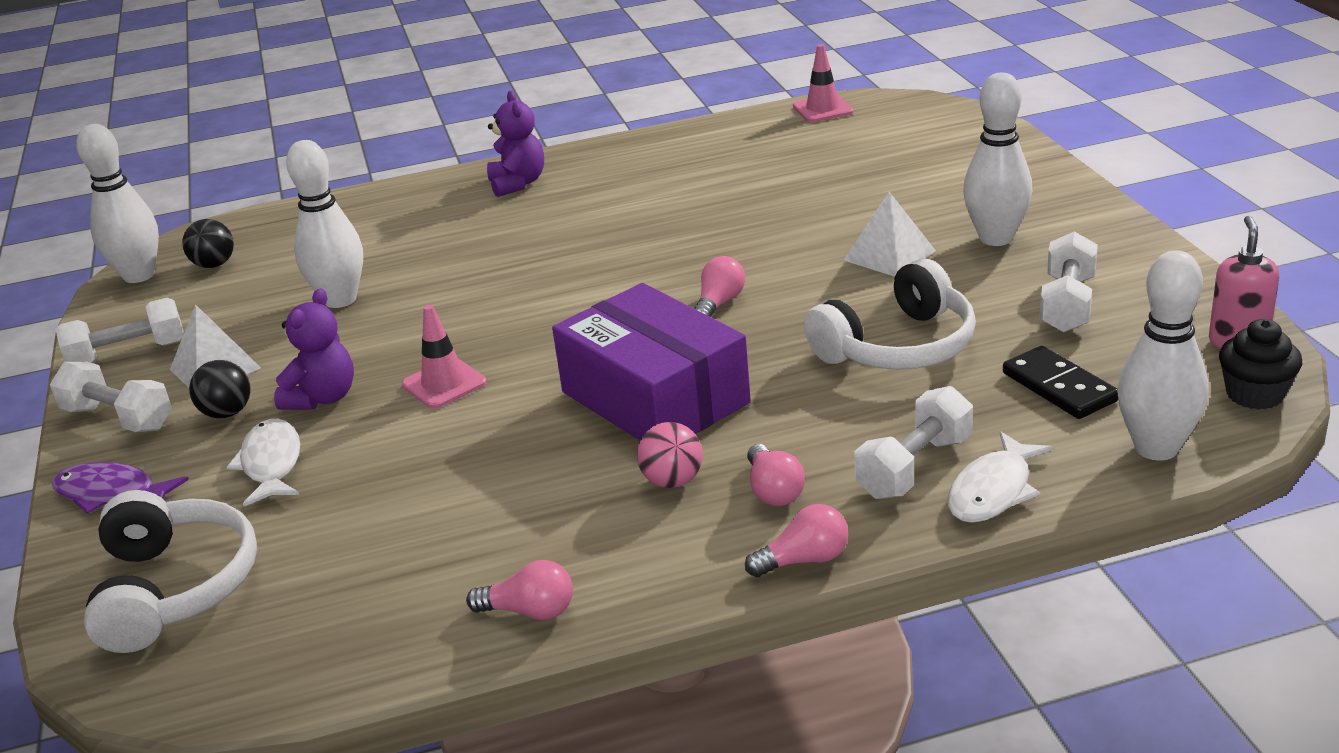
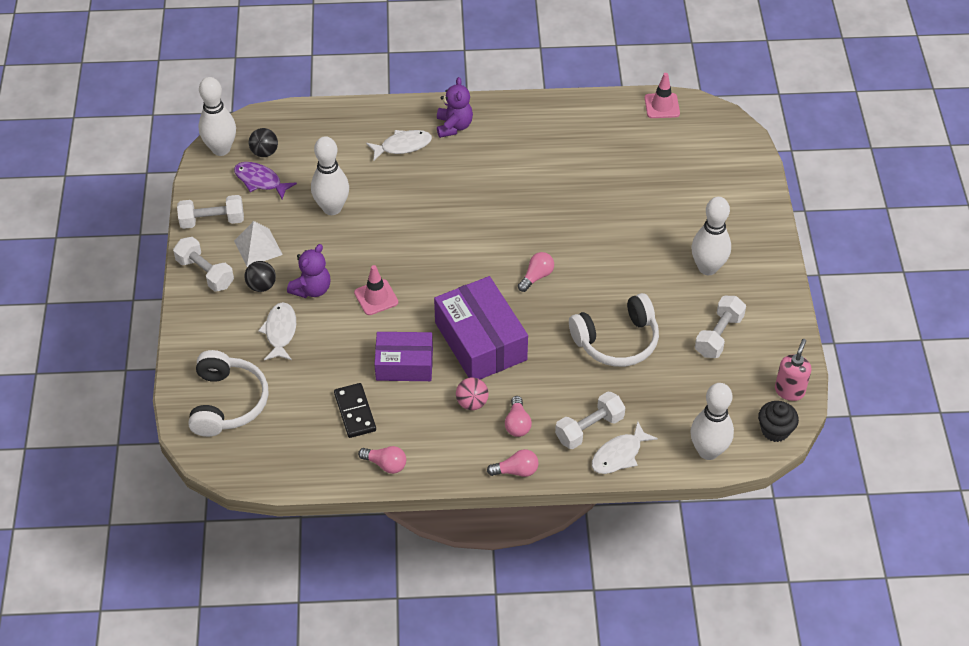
camera: 10 degrees right, 20 degrees up
(111, 493) = (200, 329): purple fish -> purple fish (260, 181)
(442, 216) = (403, 146): none -> white fish
(522, 457) = (404, 364): none -> purple box
(889, 255) = (643, 264): white pyramid -> none
(1059, 387) = (683, 396): black domino -> black domino (355, 412)

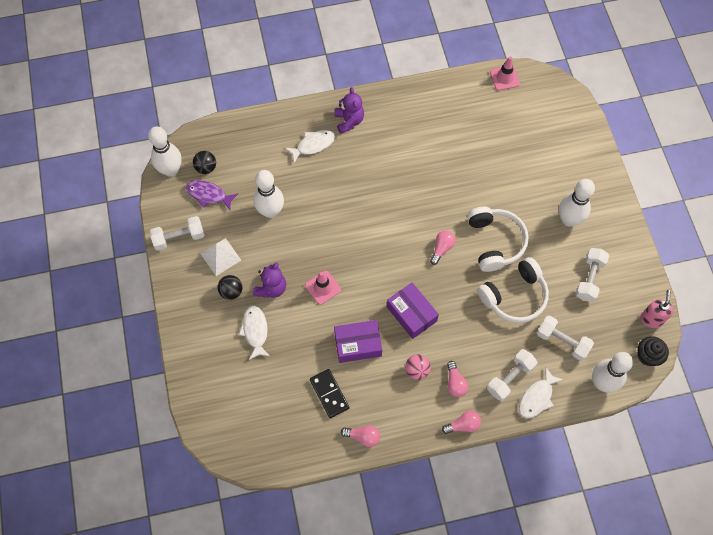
camera: 10 degrees left, 15 degrees up
(205, 273) = (184, 287): white dumbbell -> white dumbbell (562, 341)
(227, 402) = (228, 402): white headphones -> white headphones (495, 242)
(480, 341) = (411, 314): purple box -> purple box, size x0.65

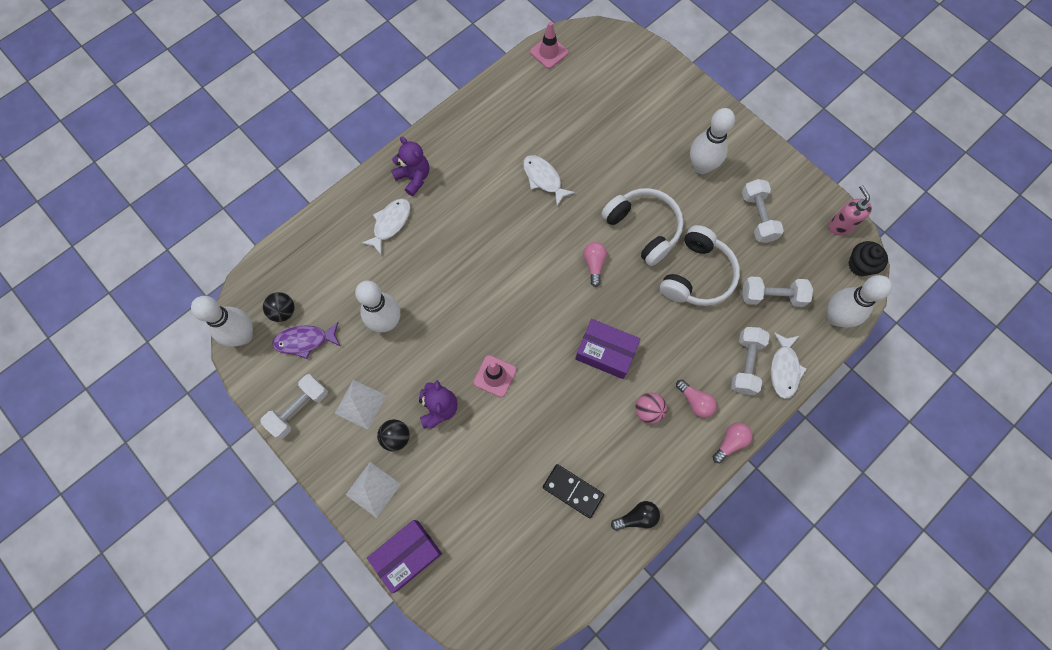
camera: 30 degrees left, 5 degrees up
(196, 317) = (373, 489): none -> white pyramid
(255, 331) = (450, 467): white fish -> white fish (543, 179)
(358, 344) = (570, 418): purple box -> purple box (407, 555)
(363, 437) = (637, 517): pink light bulb -> black light bulb

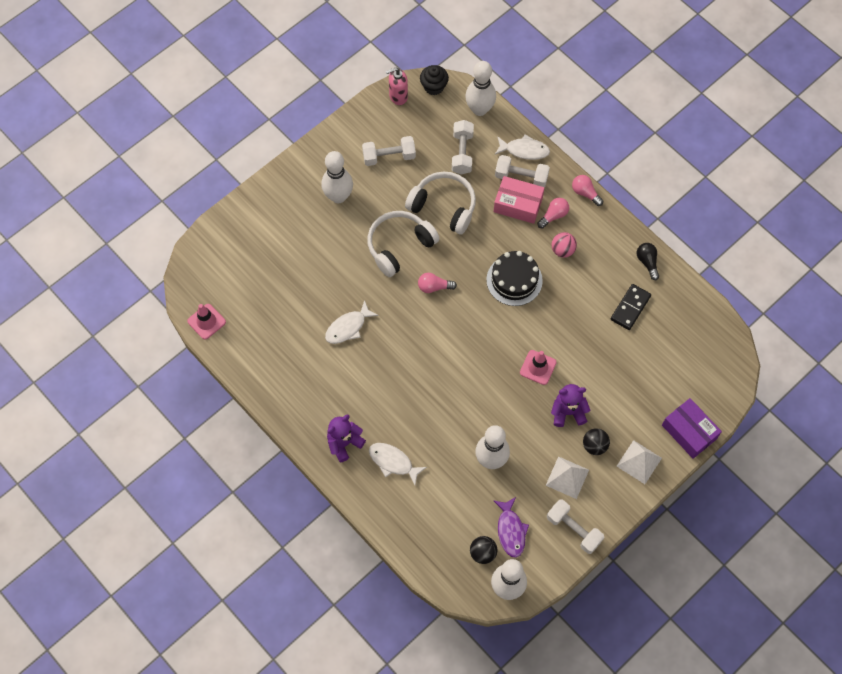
camera: 90 degrees left, 5 degrees down
(605, 352) = (514, 280): purple box -> black cake
(707, 359) = (518, 204): none -> pink box

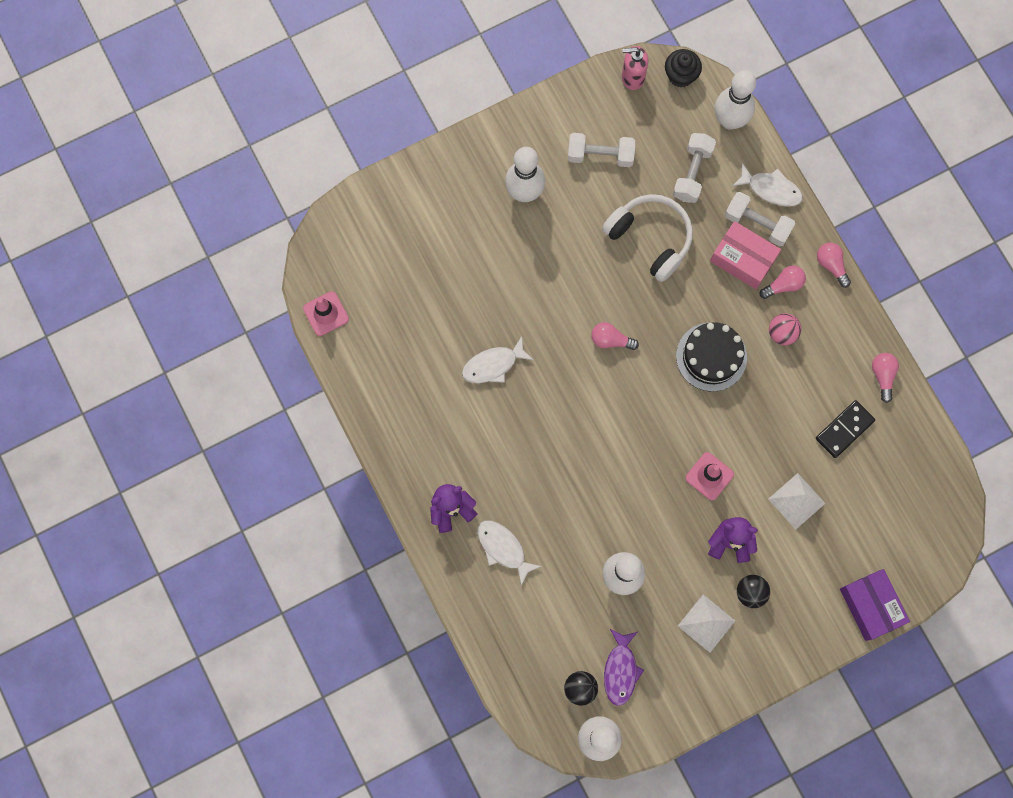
camera: 15 degrees right, 10 degrees up
(399, 246) = (582, 276): white headphones -> none
(573, 529) = (696, 689): white dumbbell -> none
(639, 462) = (798, 627): white pyramid -> white pyramid (796, 501)
(647, 262) = (882, 376): black light bulb -> pink light bulb

